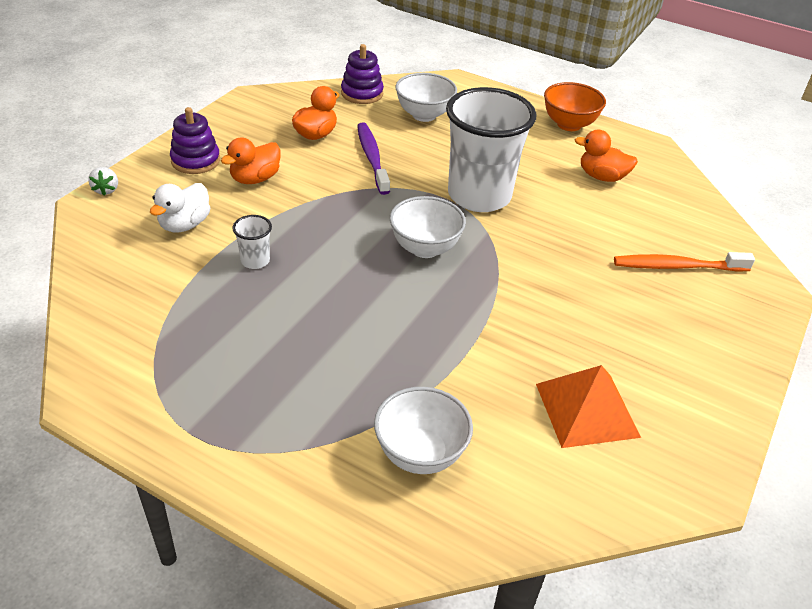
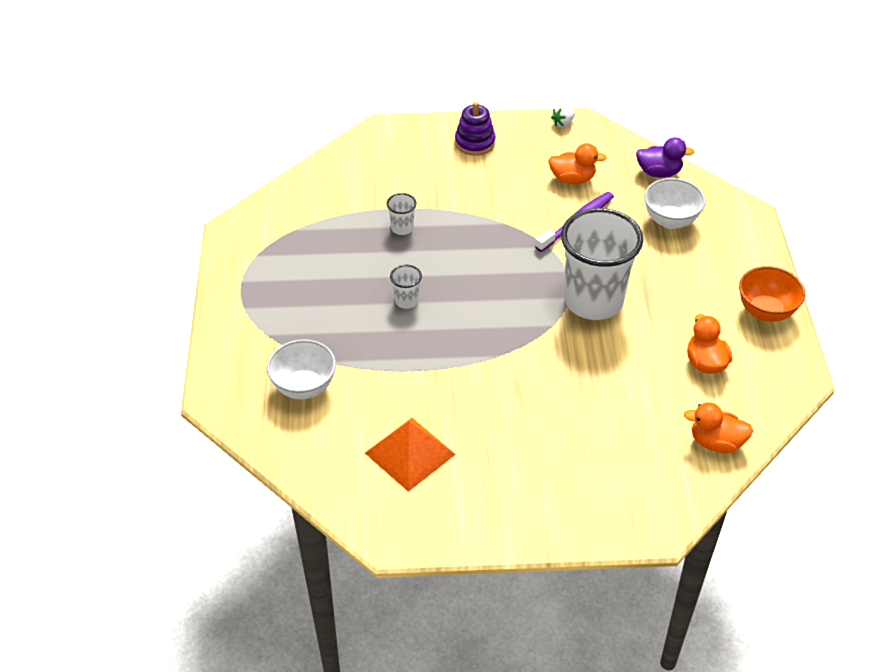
camera: 60 degrees right, 5 degrees up
(106, 190) = (402, 125): white strawberry -> white strawberry (563, 123)
(184, 225) = (405, 178): white duck -> none
(255, 179) = (485, 180): orange duck -> orange duck (716, 442)
(362, 93) = (659, 172): purple stacking toy -> purple duck
(364, 308) = (406, 301): none -> white cup
(425, 248) = (498, 301): white bowl -> none
(677, 266) = (625, 453): orange toothbrush -> none

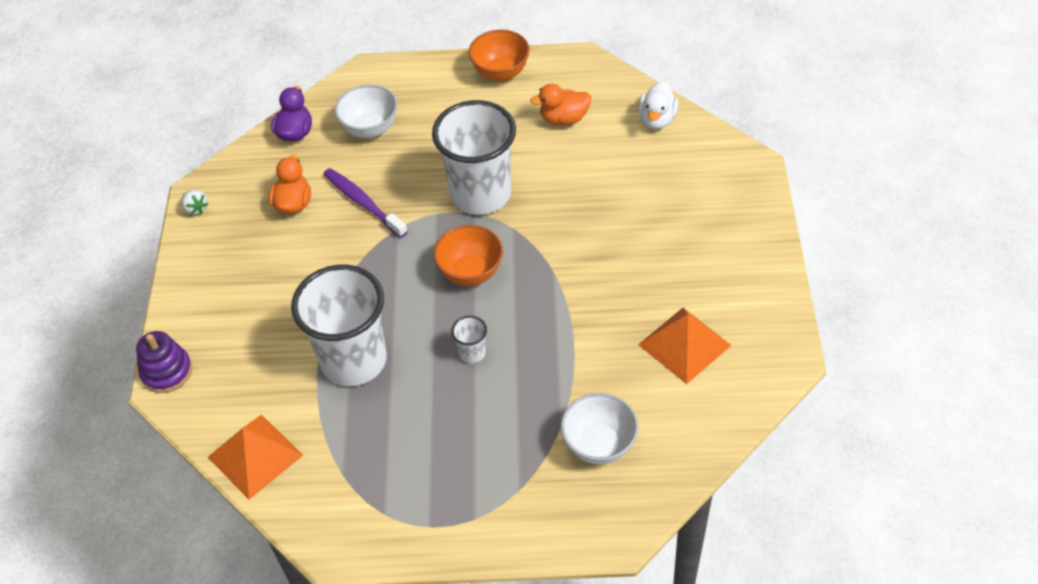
camera: 85 degrees left, 5 degrees up
(316, 181) = (255, 456): none -> orange pyramid
(402, 228) = (354, 360): white cup -> white cup, size x2.49
(475, 143) = (213, 291): purple stacking toy -> purple stacking toy (167, 371)
(496, 297) = (470, 272): none -> orange bowl
(716, 442) = (657, 119): orange duck -> white duck

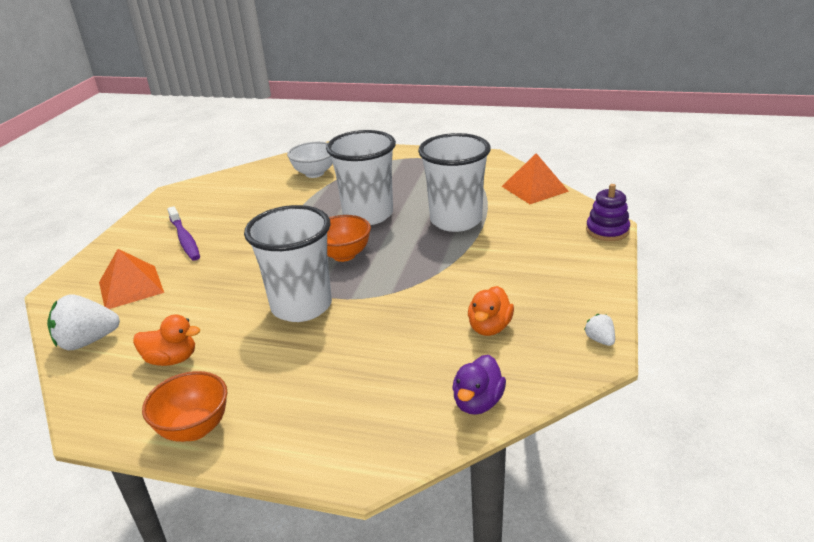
camera: 165 degrees left, 20 degrees down
(363, 203) = (417, 317): purple toothbrush -> purple toothbrush (185, 239)
(370, 129) = (384, 389): white bowl -> none
(472, 353) = (368, 215): white cup -> white cup, size x2.49
(657, 119) = (87, 341): white duck -> white strawberry
(684, 345) = (225, 203): orange pyramid -> orange pyramid (130, 287)

